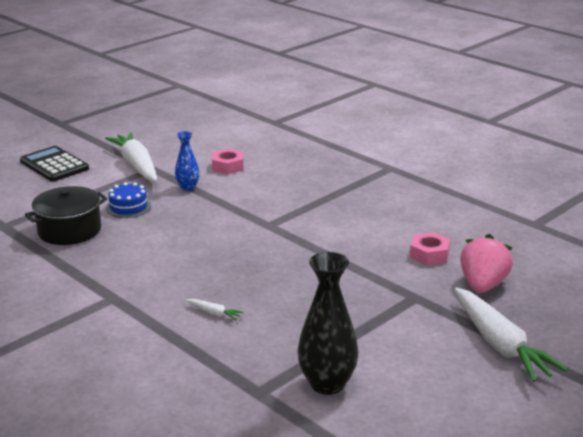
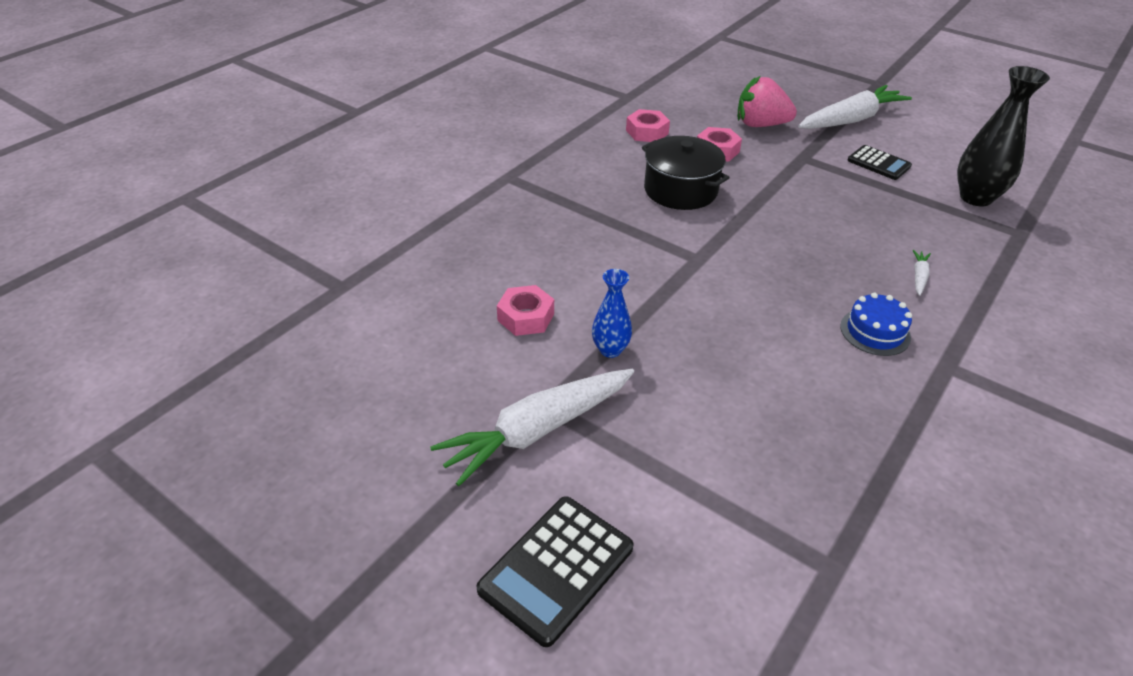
camera: 100 degrees left, 15 degrees up
(69, 230) = (804, 462): black pot -> black pot (680, 190)
(128, 207) = (699, 406): blue cake -> blue cake (875, 332)
(401, 339) = (879, 163): none -> black calculator
(463, 226) = (647, 132): none -> pink nut

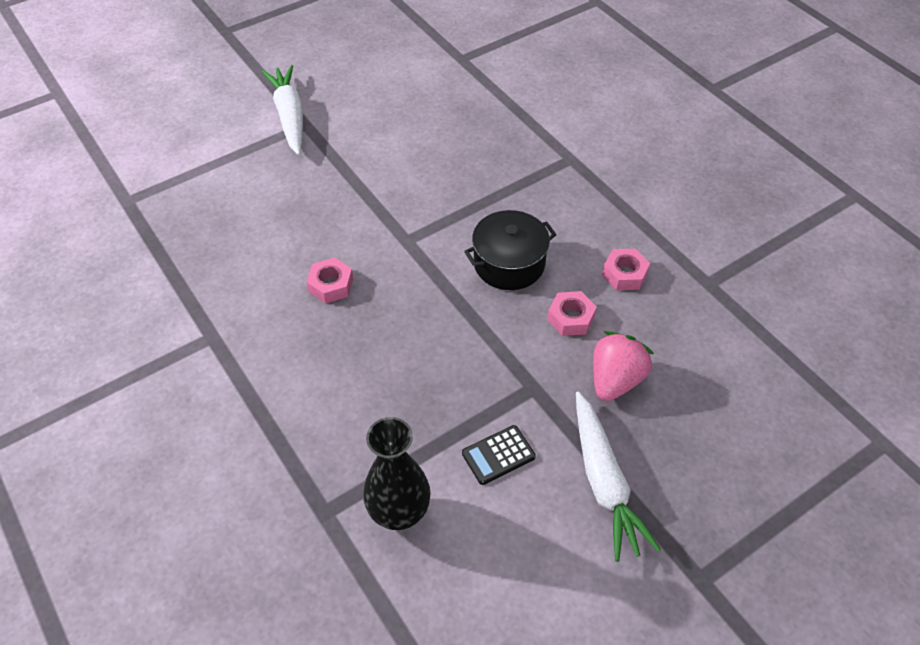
camera: 110 degrees right, 10 degrees up
(525, 317) = (388, 132): pink nut -> pink nut (331, 285)
(556, 569) = (201, 104): black calculator -> none
(610, 350) = (335, 163): blue vase -> none
(875, 332) = (269, 311): blue cake -> none
(919, 277) = (310, 379): white carrot -> none

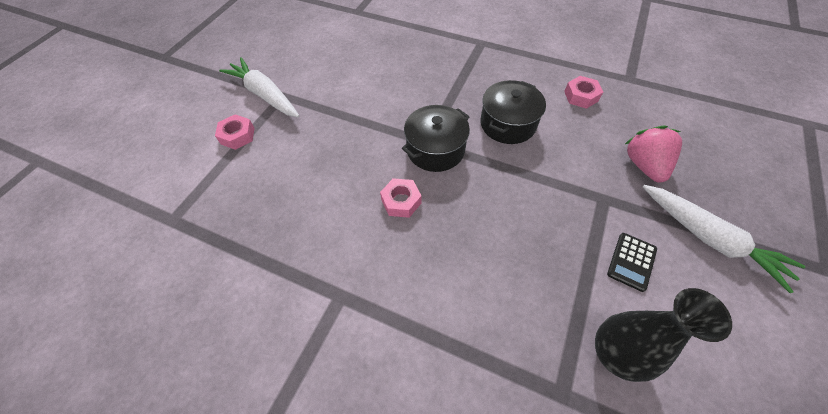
camera: 30 degrees left, 5 degrees up
(408, 253) = (435, 149): none -> black pot
(571, 318) = (579, 139): pink nut -> pink nut (237, 136)

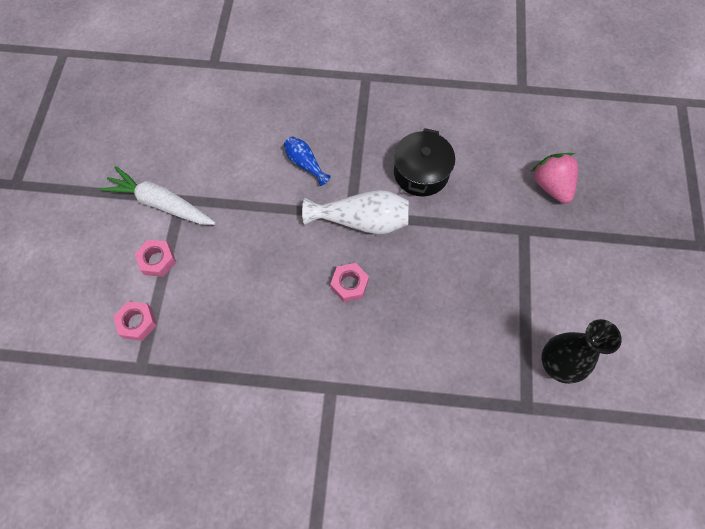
camera: 20 degrees left, 10 degrees up
(401, 93) = (305, 164): none -> blue vase
(435, 149) = (362, 221): black pot -> white vase
(581, 96) = (481, 122): pink nut -> pink nut (137, 322)
(631, 261) = (556, 283): black calculator -> none
(709, 239) = (613, 244): white carrot -> none

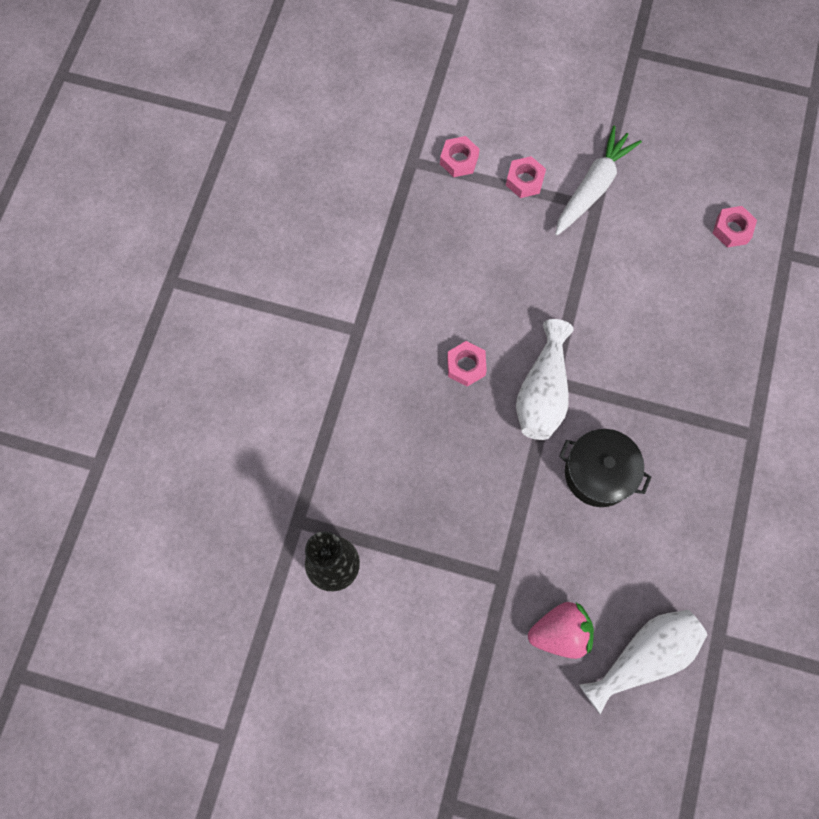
camera: 100 degrees right, 5 degrees up
(195, 100) = (732, 230): none -> pink nut
(305, 164) = (627, 341): blue vase -> none
(549, 131) = (643, 656): none -> white vase

